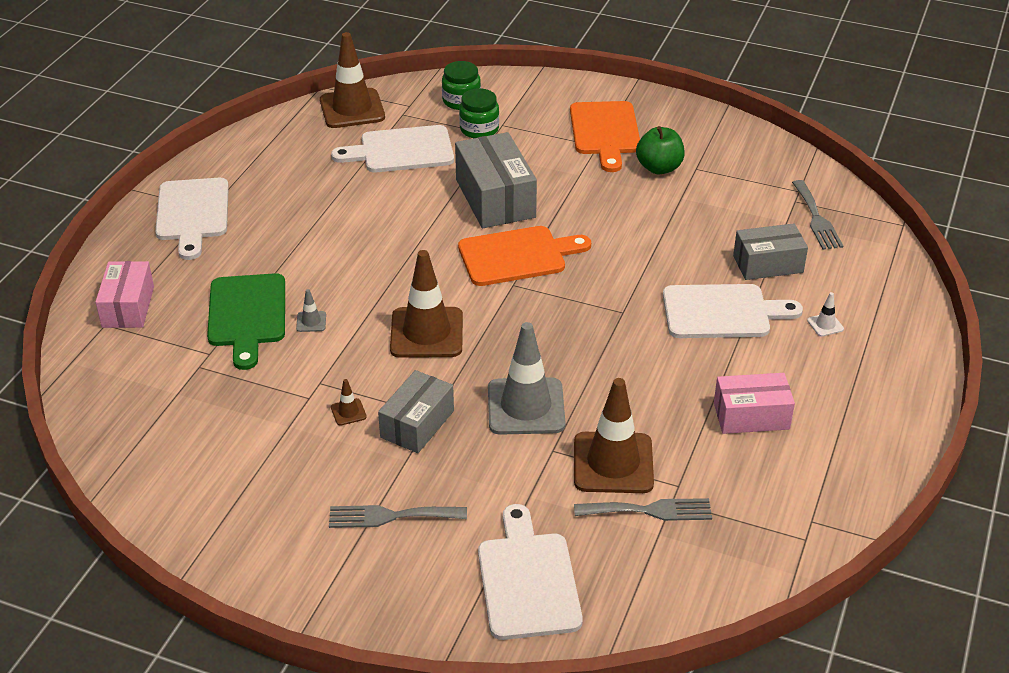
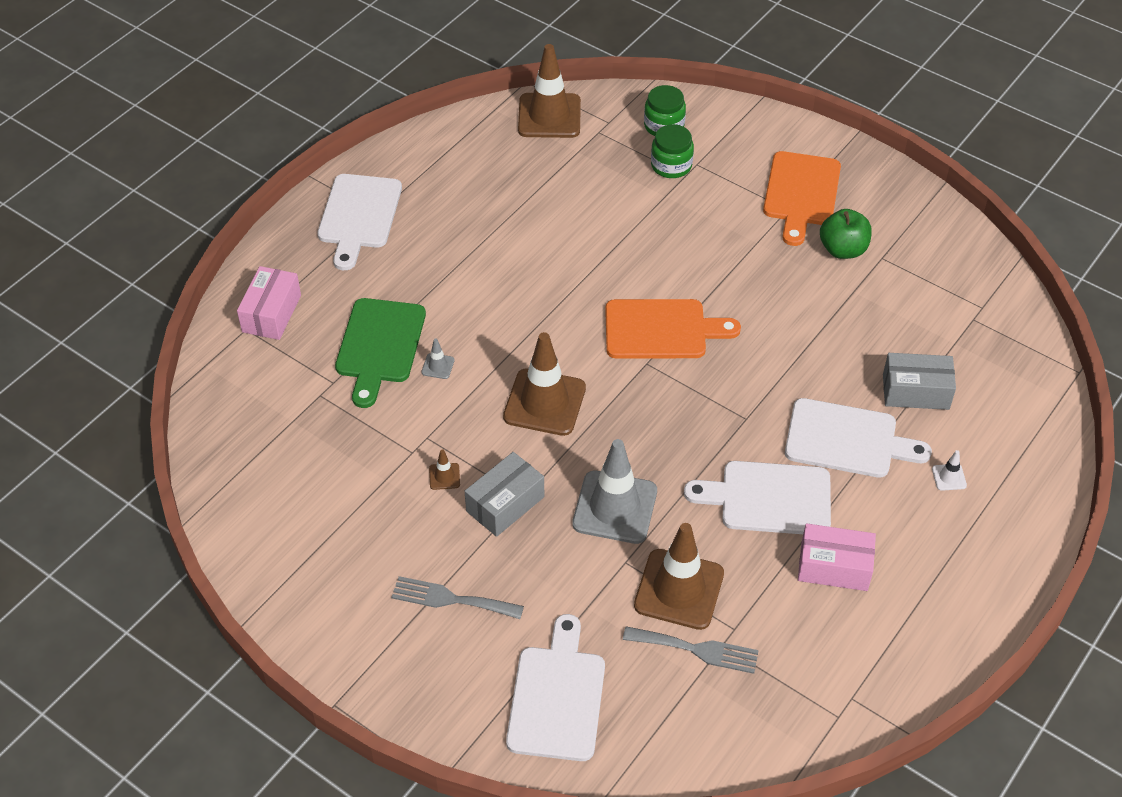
camera: 15 degrees right, 10 degrees up
(401, 150) = (584, 178): white cutting board -> white cutting board (769, 498)
(495, 198) = (661, 255): grey box -> none
(816, 218) = (988, 346): grey fork -> none

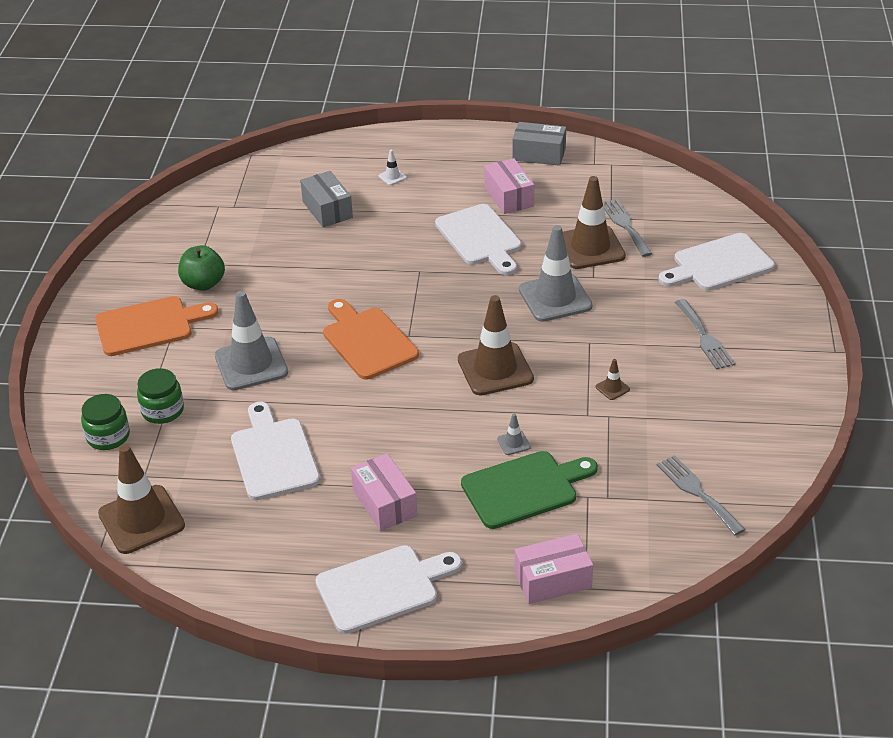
camera: 120 degrees left, 10 degrees down
(267, 459) = (697, 492): none -> grey fork
(443, 253) = (384, 503): none -> pink box
(505, 504) = (604, 348): grey box -> grey box (539, 154)
(690, 239) = (251, 364): none -> grey traffic cone
(847, 440) = (398, 223): white cutting board -> white cutting board (273, 455)

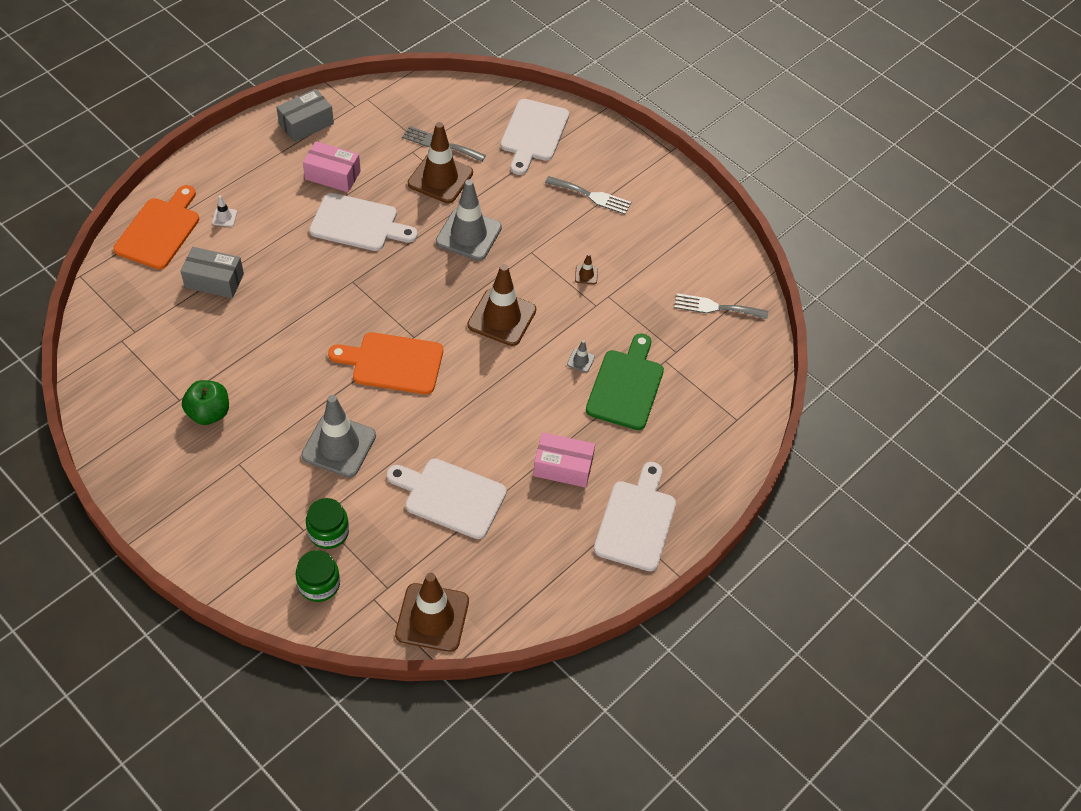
camera: 55 degrees left, 15 degrees up
(149, 326) = (218, 479): orange cutting board -> orange cutting board (160, 230)
(553, 580) = (715, 430): pink box -> none

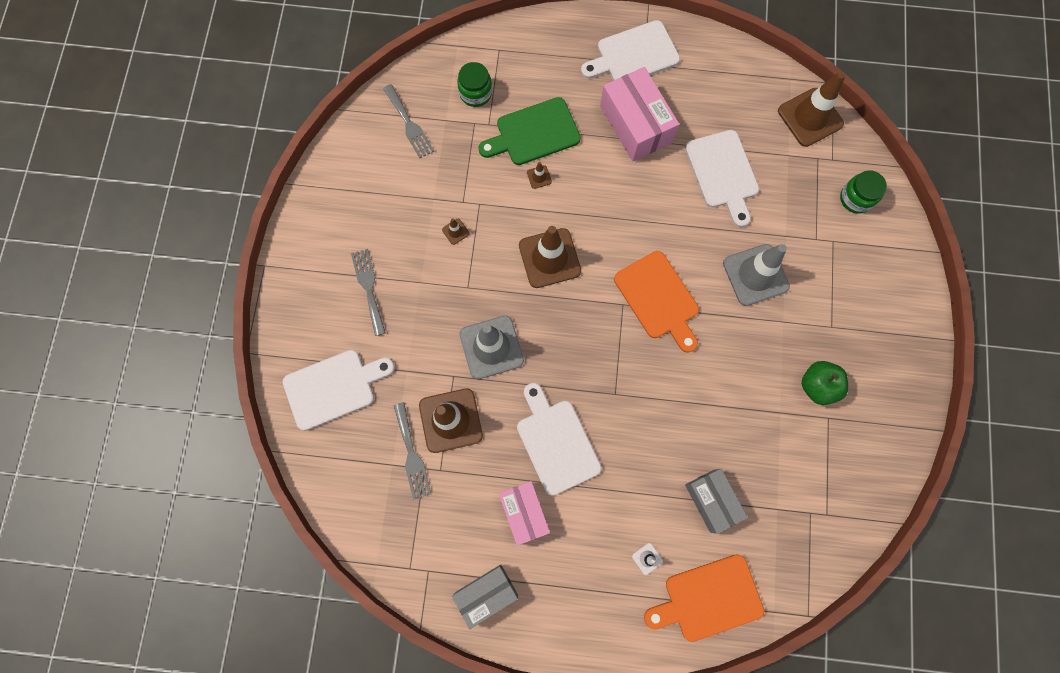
camera: 125 degrees left, 20 degrees up
(306, 124) = (486, 594): grey box -> grey box turned 45 degrees counterclockwise
(328, 532) = (819, 224): green jar -> green jar (475, 93)
(563, 467) = (635, 124): pink box -> pink box, size x1.50
(580, 360) = (539, 177): grey traffic cone -> brown traffic cone

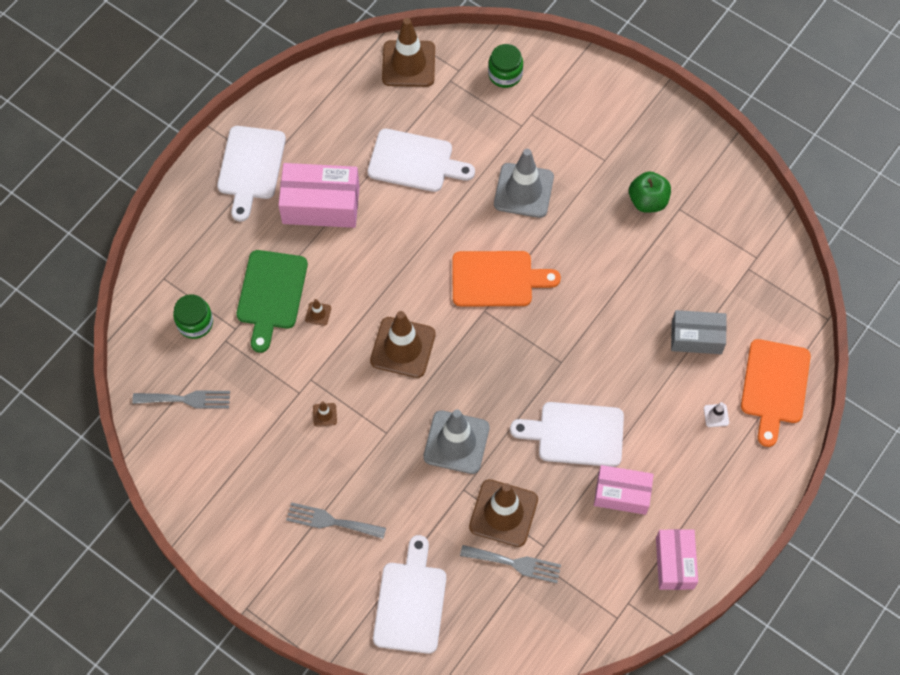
camera: 60 degrees left, 10 degrees down
(486, 594) = (674, 563): grey box -> pink box

